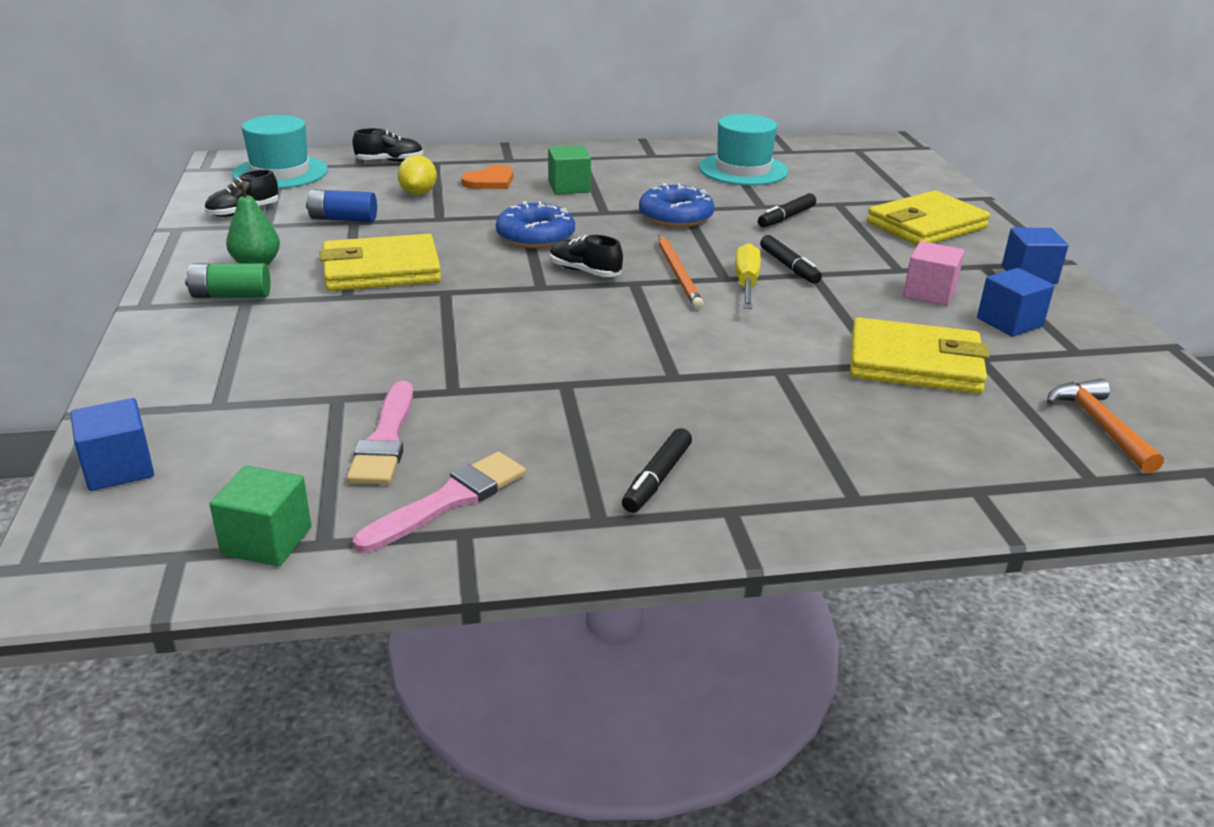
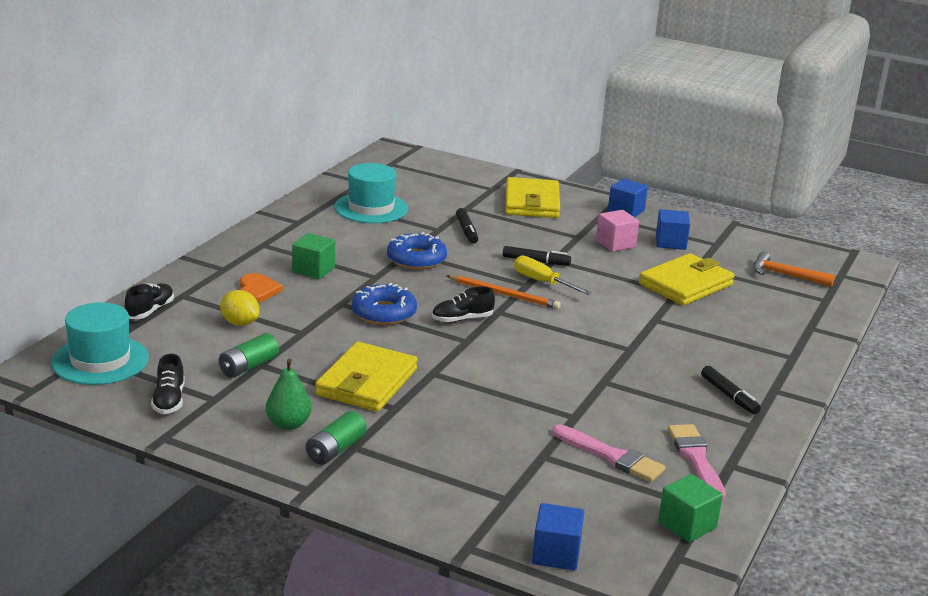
camera: 55 degrees left, 5 degrees down
(343, 219) = (248, 366): blue battery -> green battery

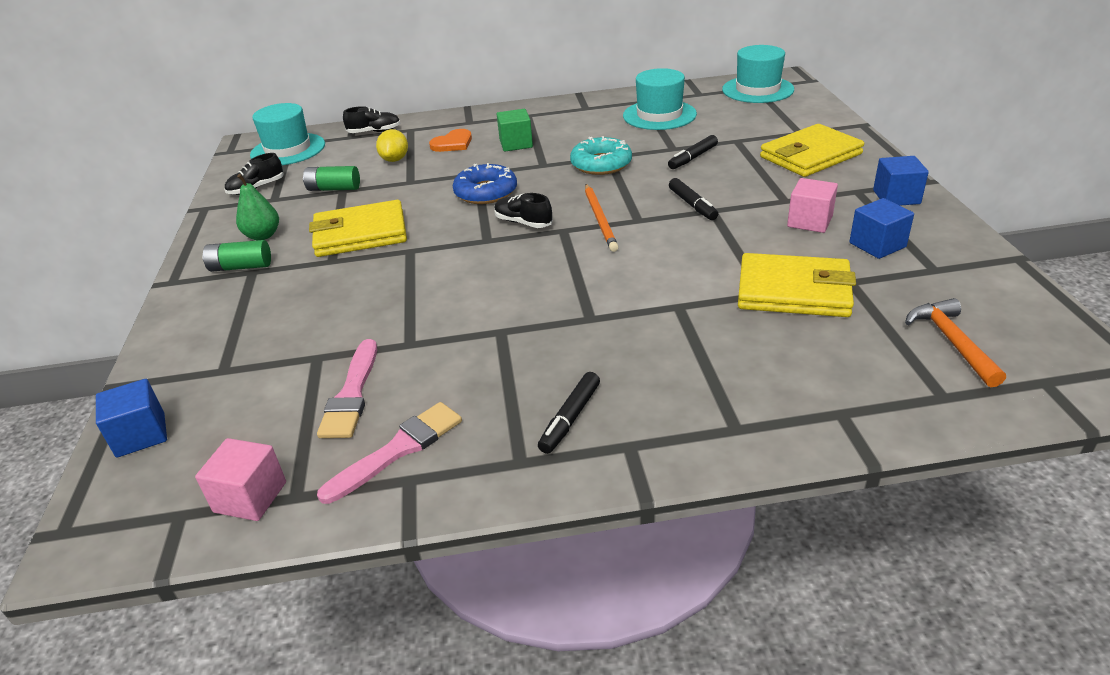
camera: 60 degrees right, 10 degrees up
(397, 165) = (757, 90): none -> turquoise hat
(416, 259) = (601, 164): blue donut -> turquoise donut
(542, 282) = (655, 224): yellow screwdriver -> none
(687, 525) = (250, 497): green cube -> pink cube

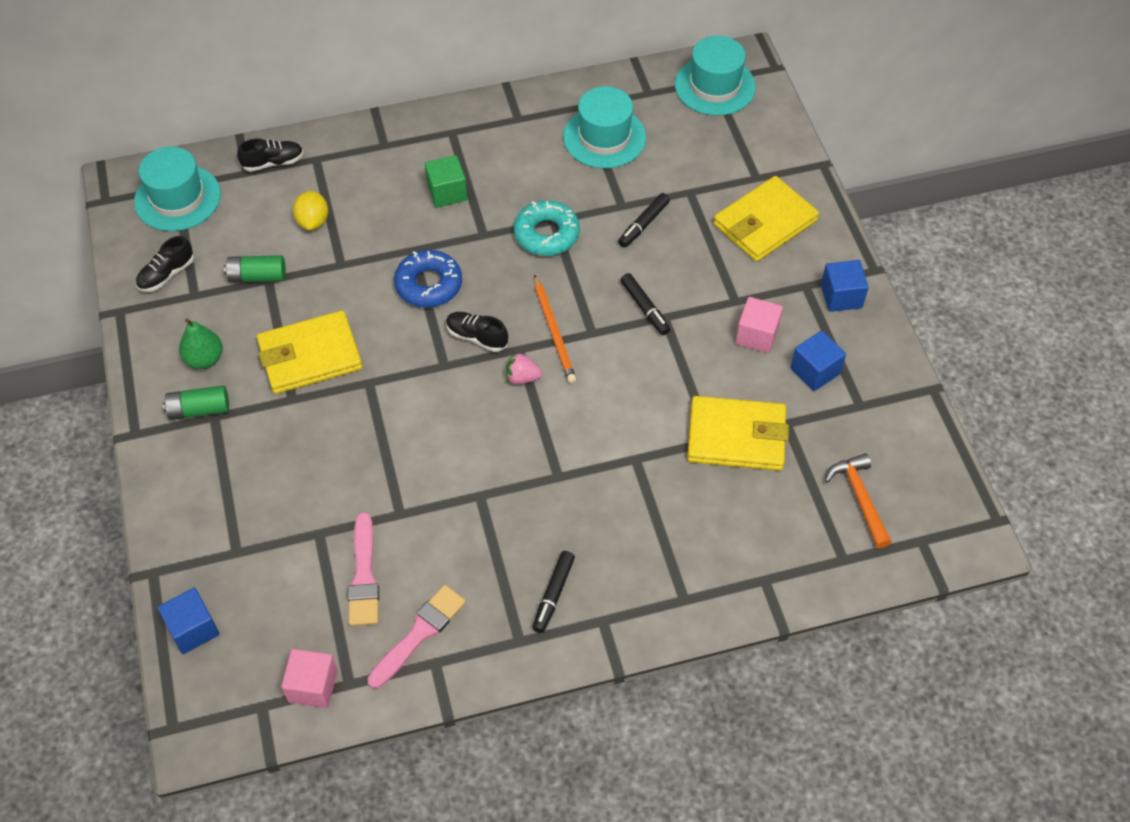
camera: 10 degrees left, 20 degrees up
(453, 143) = (373, 190): orange heart -> none
(563, 248) = (522, 378): none -> pink strawberry

